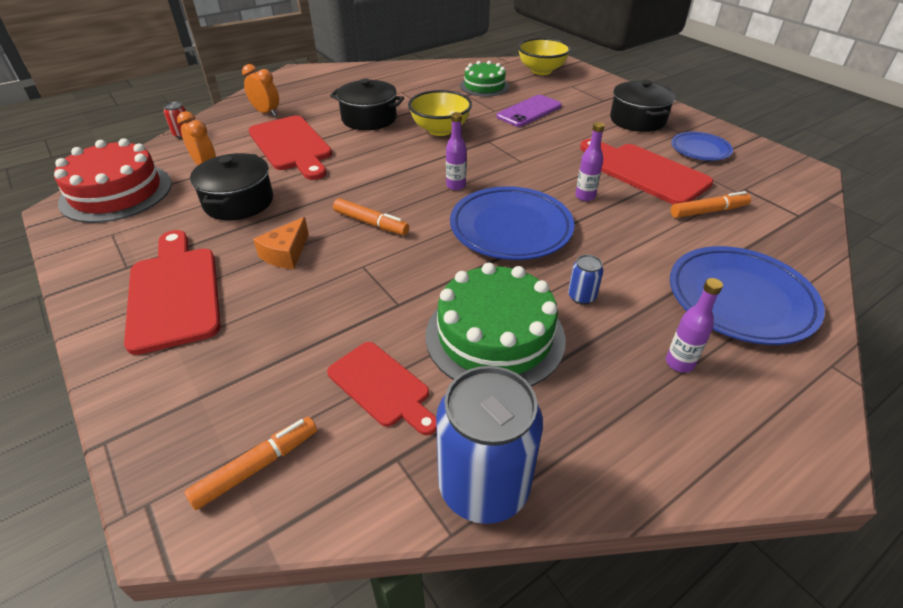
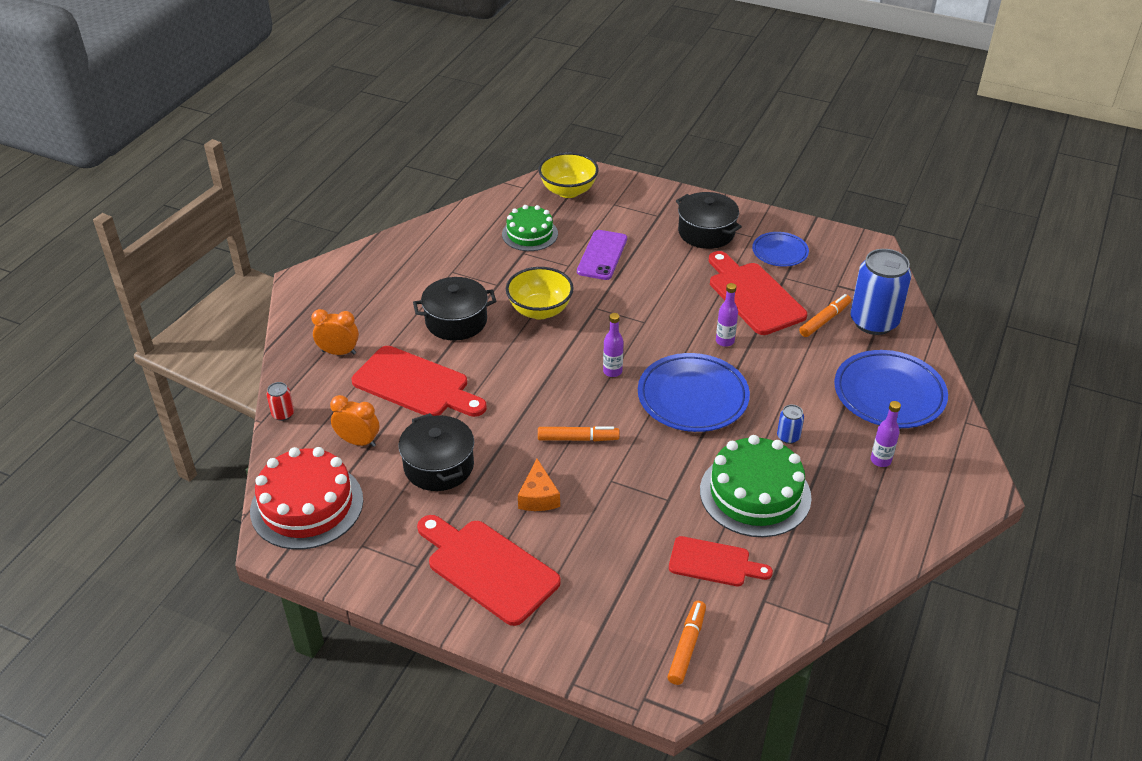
camera: 30 degrees left, 0 degrees up
(484, 486) = (825, 590): blue can -> blue can (873, 322)
(645, 172) = (753, 295): red cutting board -> red cutting board turned 45 degrees clockwise

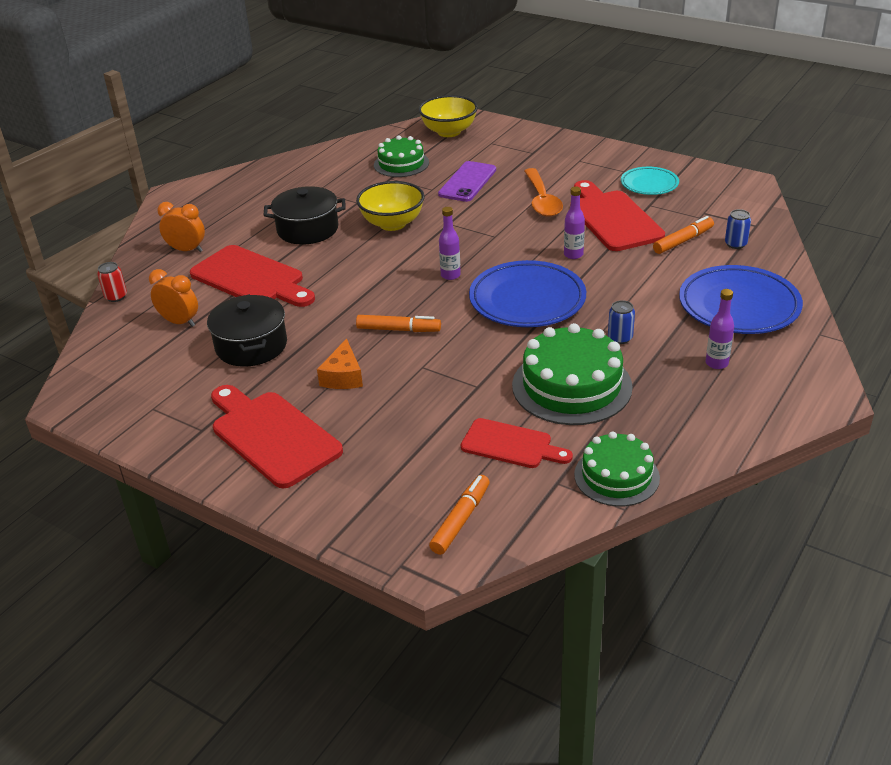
camera: 10 degrees right, 5 degrees down
(307, 505) = (111, 372): red cake -> none
(680, 276) = (542, 200): none -> orange spoon
(706, 232) = (577, 167): black pot -> none
(780, 252) = (649, 184): blue plate -> turquoise plate
(815, 589) = (616, 476): none -> green cake
(873, 322) = (735, 244): blue can -> blue can, size x0.43

